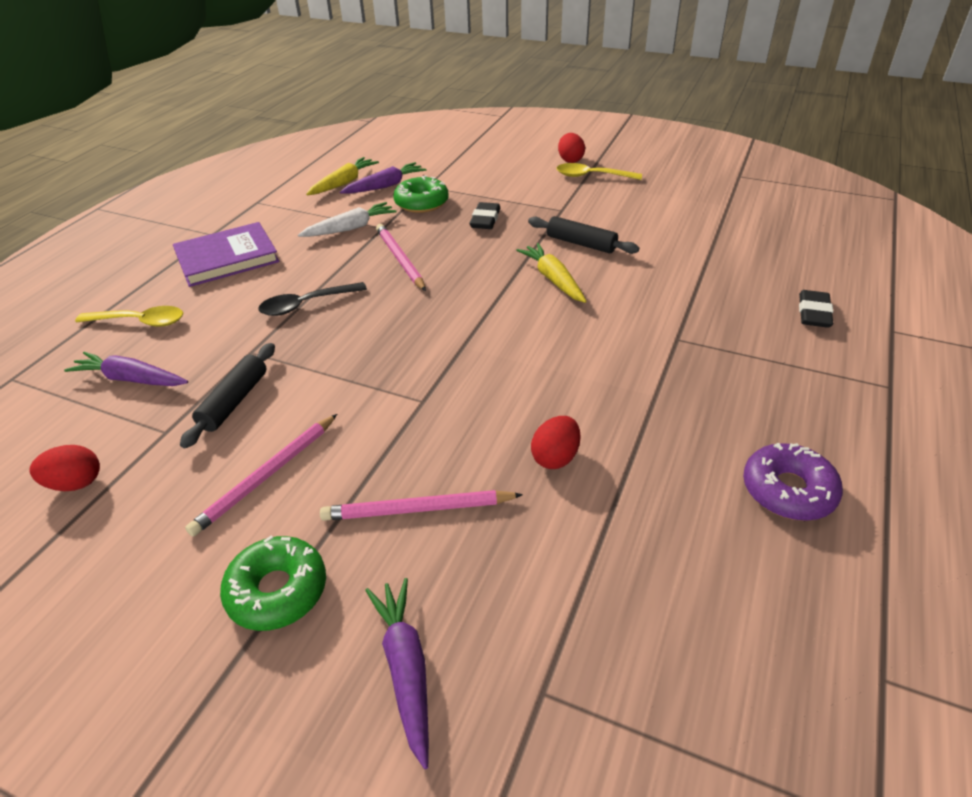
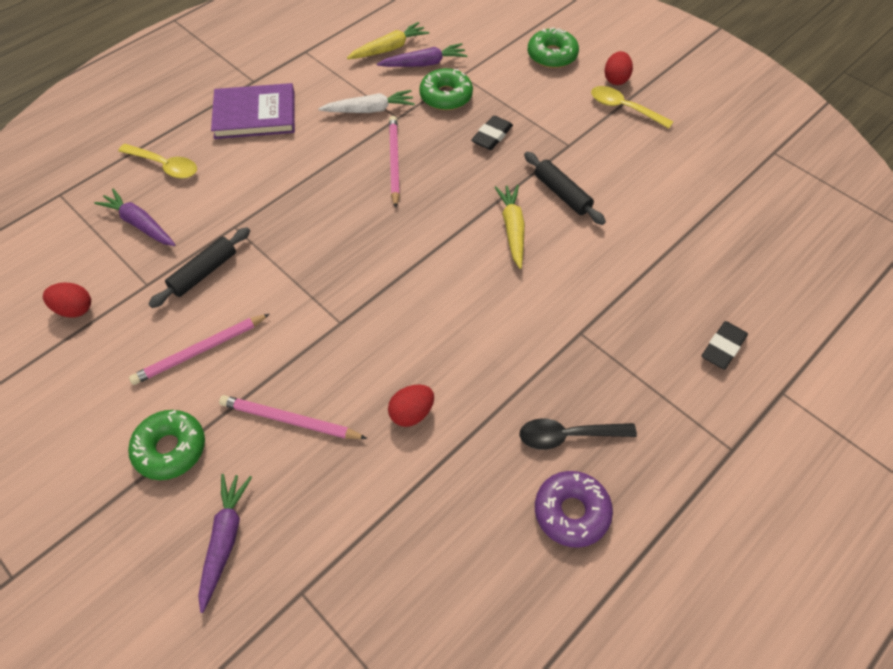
camera: 20 degrees right, 15 degrees up
(306, 305) = (295, 189): black spoon -> black spoon (568, 436)
(502, 157) = (552, 55): none -> green donut

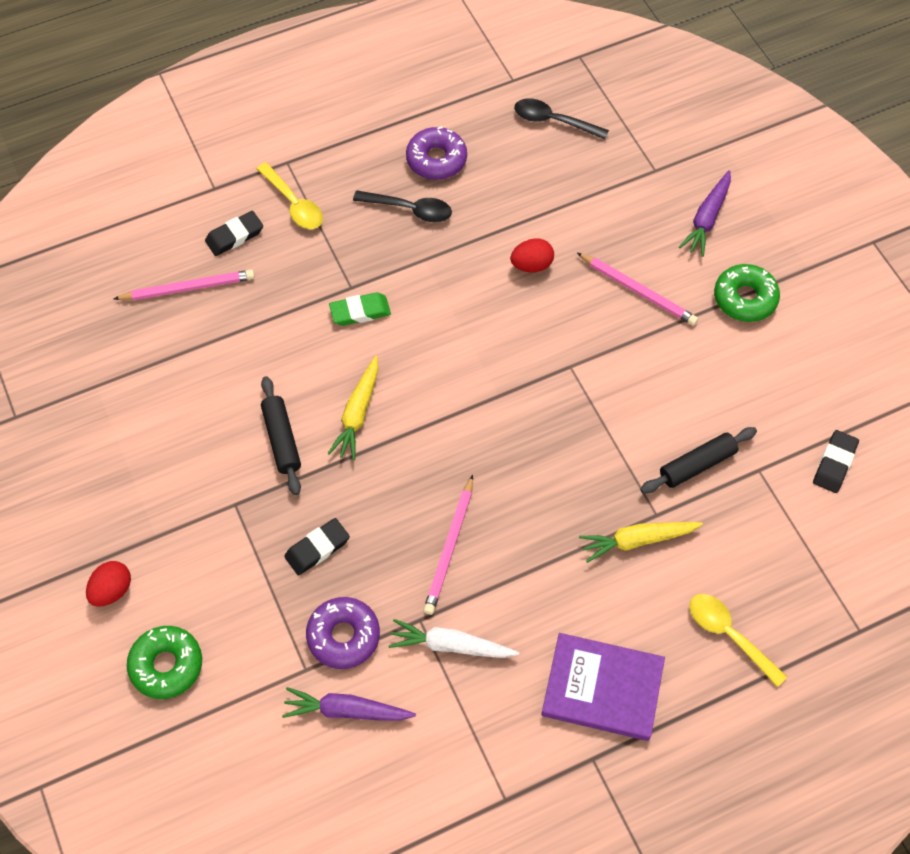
camera: 160 degrees left, 5 degrees up
(74, 309) = (834, 463): red egg -> black eraser
(139, 224) = (763, 553): purple carrot -> none
(200, 351) = (710, 379): pink pencil -> pink pencil (188, 288)
(389, 48) = (383, 761): yellow carrot -> yellow carrot (637, 541)
(446, 96) = (343, 636): green donut -> purple donut
(453, 626) = (553, 121): none -> black spoon
(558, 312) = (360, 311): none -> green eraser
(624, 108) = (135, 538): yellow spoon -> yellow spoon (294, 204)

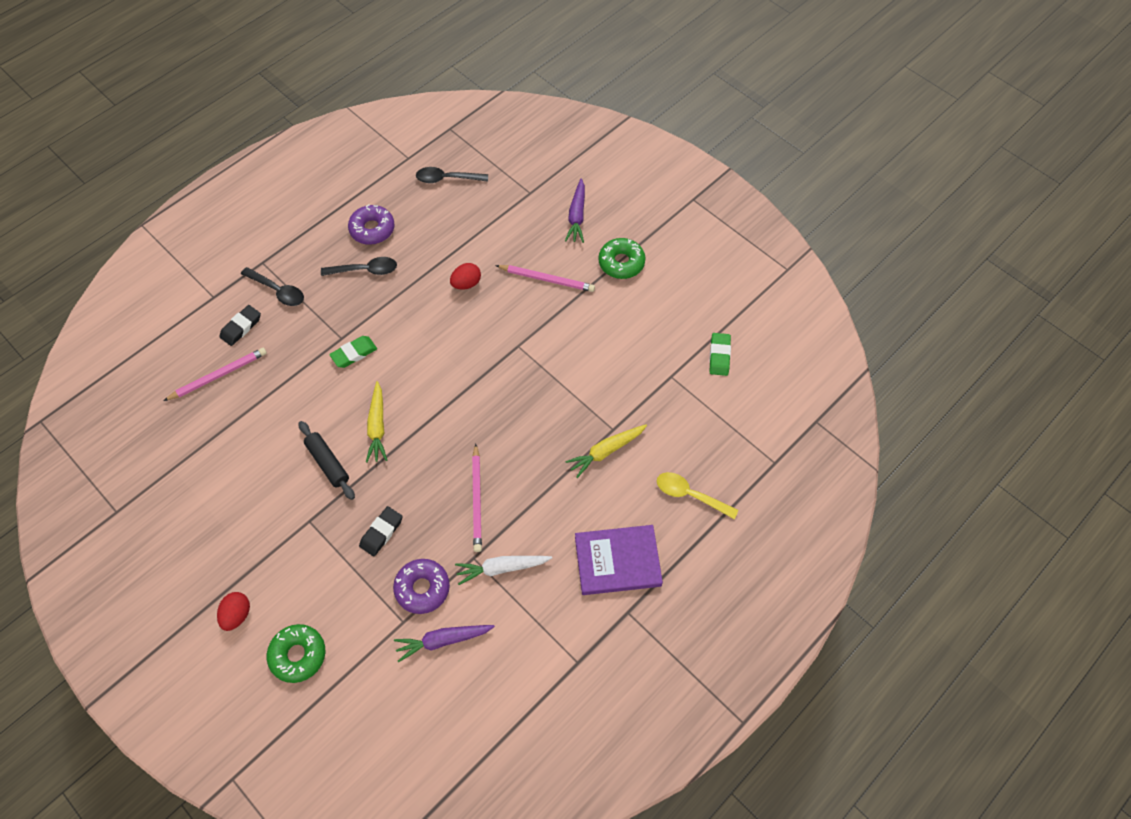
camera: 20 degrees left, 0 degrees up
(294, 204) = (278, 291): yellow spoon -> black spoon
(697, 464) = (628, 386): black rolling pin -> none
(834, 463) = (719, 356): black eraser -> green eraser

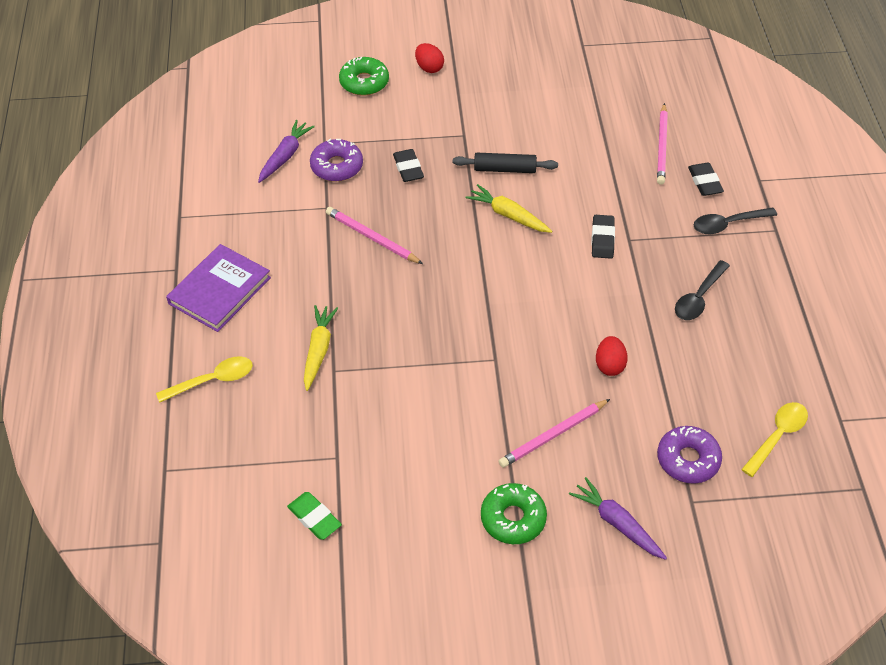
camera: 130 degrees right, 10 degrees down
(354, 353) = (602, 239): green eraser -> black eraser
(372, 229) = (751, 331): purple donut -> purple donut (688, 459)
(447, 179) = (777, 436): black spoon -> yellow spoon
(501, 568) = (299, 218): white carrot -> none

